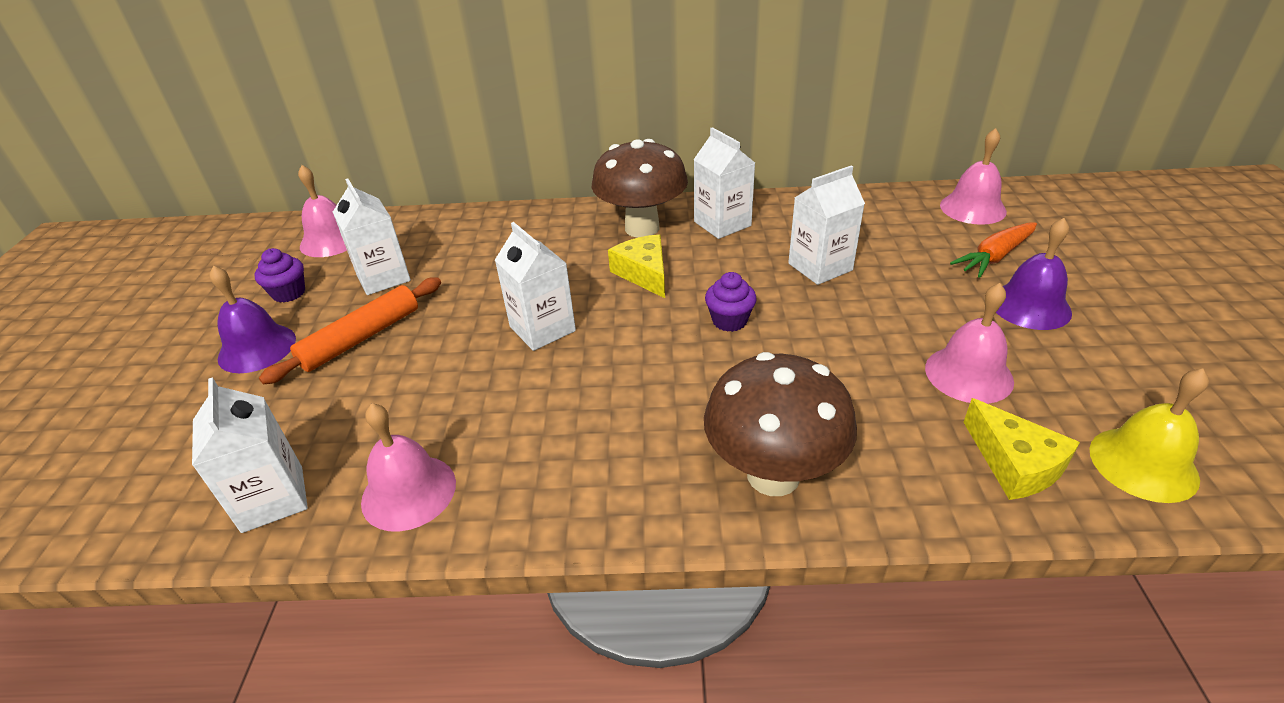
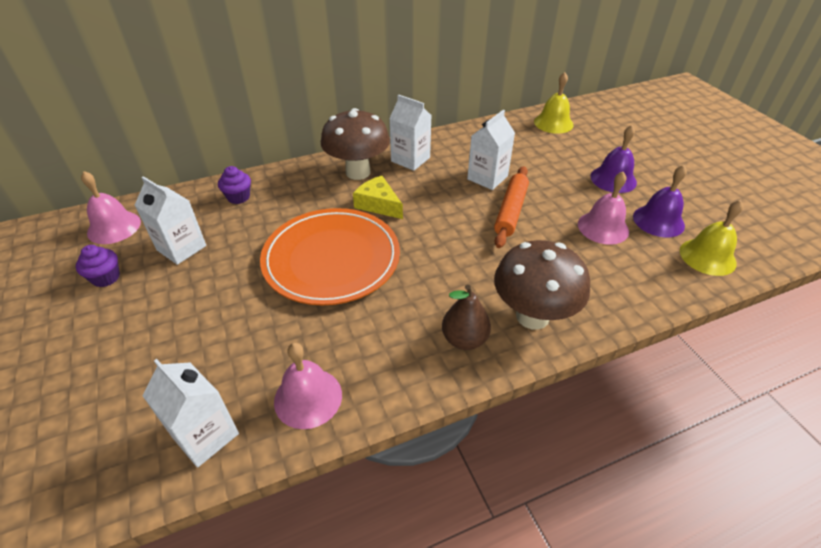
camera: 25 degrees left, 5 degrees up
(257, 348) = (108, 328): purple bell -> purple bell (658, 221)
(361, 338) = (195, 298): orange rolling pin -> orange rolling pin (511, 211)
(542, 329) = (331, 259): white carton -> orange plate
(652, 478) = (464, 339): none -> brown pear
(729, 320) = (452, 225): purple cupcake -> purple cupcake (238, 197)
(972, 208) = (553, 123): pink bell -> yellow bell
(994, 257) = (580, 152): orange carrot -> none
(1014, 464) = (650, 273): yellow cheese -> none

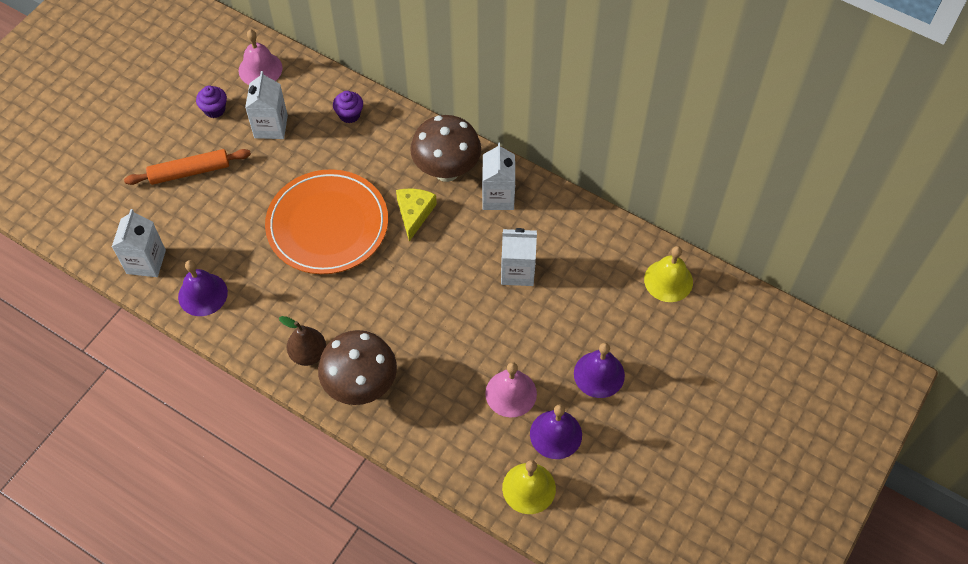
camera: 55 degrees right, 15 degrees up
(308, 397) = (202, 294): pink bell -> purple bell
(511, 211) = (480, 313): orange rolling pin -> orange rolling pin (190, 172)

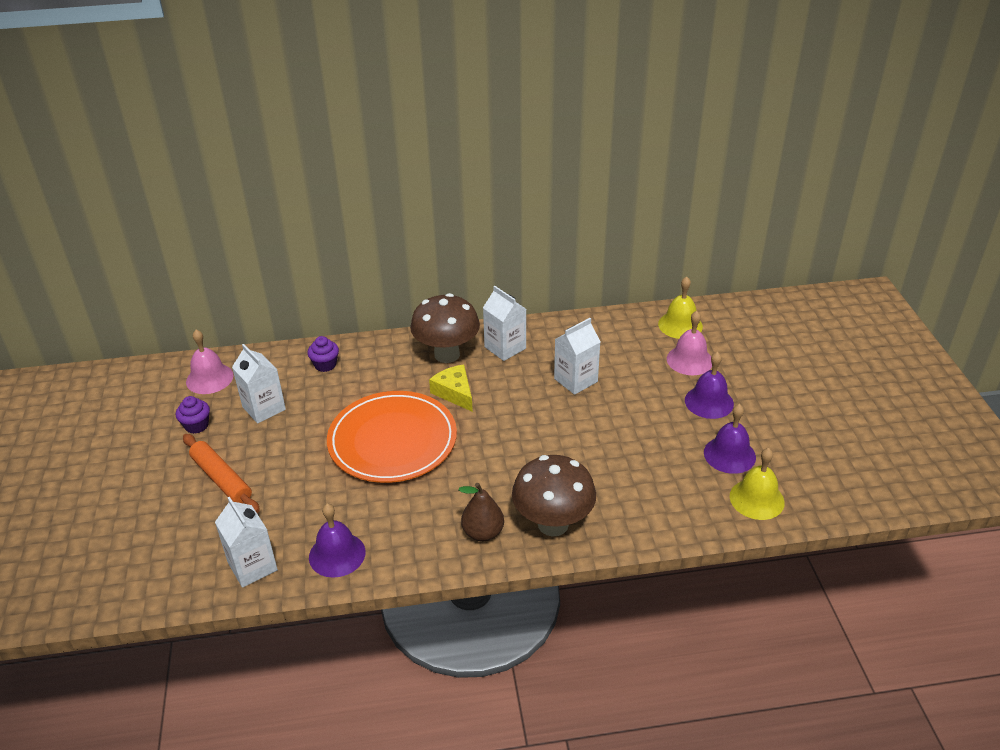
camera: 40 degrees left, 20 degrees down
(190, 172) = (222, 479): orange rolling pin -> orange rolling pin turned 75 degrees counterclockwise
(511, 393) = (667, 452): pink bell -> pink bell (689, 360)

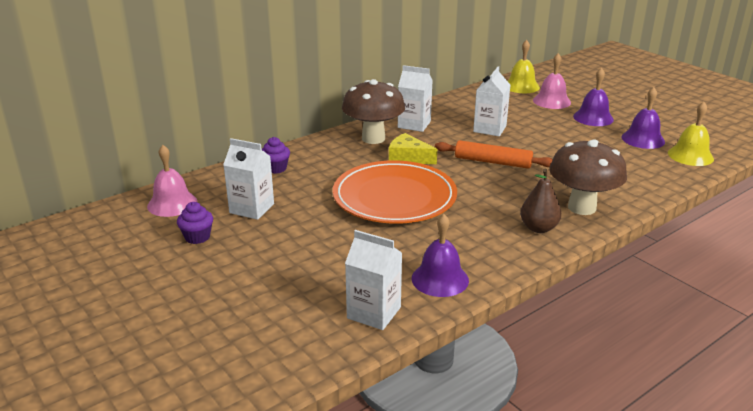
camera: 30 degrees left, 10 degrees down
(222, 479) = (268, 264): orange rolling pin -> orange rolling pin (492, 162)

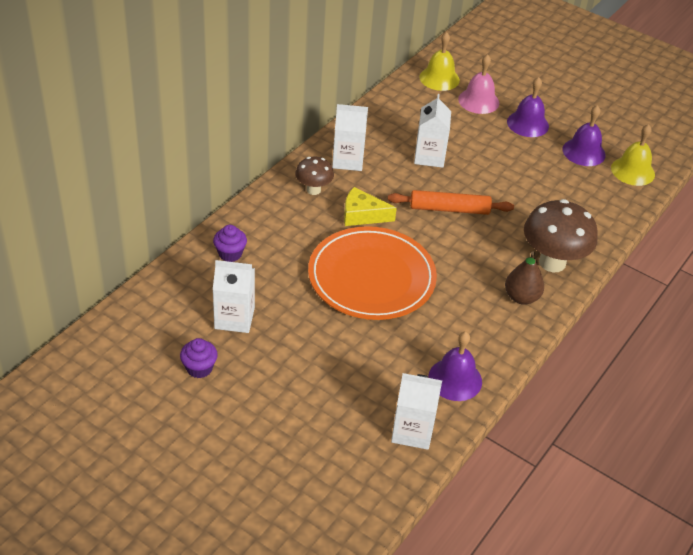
camera: 20 degrees left, 15 degrees up
(172, 203) = (146, 325): pink bell -> none
(373, 138) = (313, 190): brown mushroom -> brown mushroom, size x0.56

